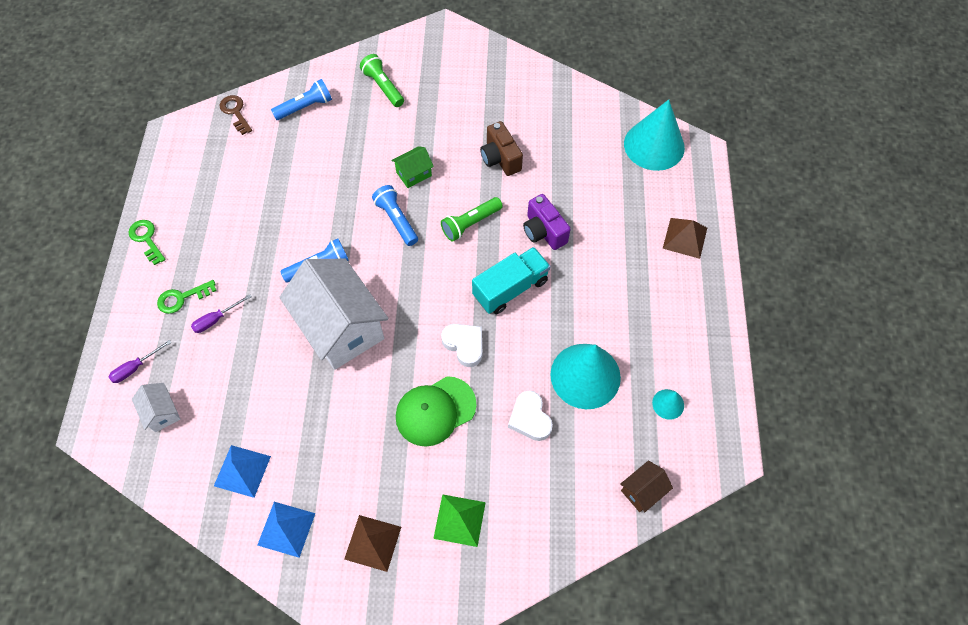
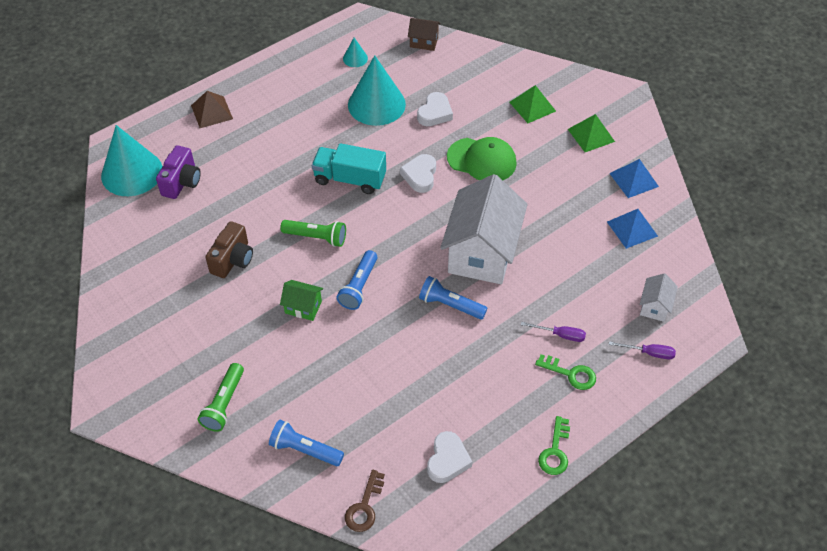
camera: 130 degrees left, 10 degrees down
(212, 175) = (447, 460): none -> white heart
(373, 543) = (591, 135): brown pyramid -> green pyramid
(543, 231) = (281, 190): purple camera -> purple camera (182, 182)

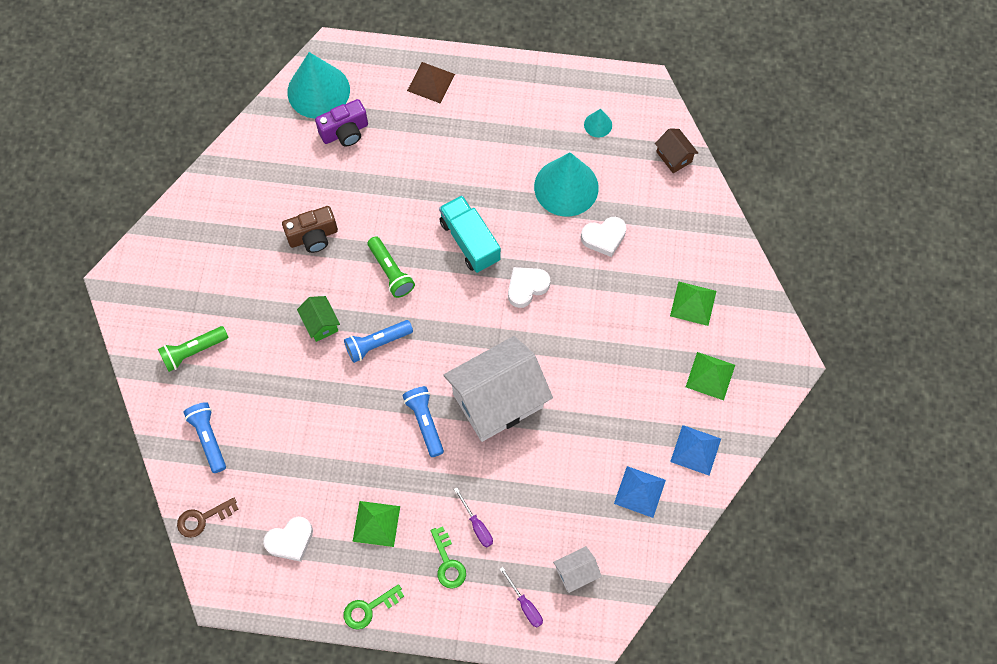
camera: 45 degrees right, 15 degrees up
(482, 160) = (591, 317): green cap -> none
(494, 394) = (376, 523): none -> green pyramid

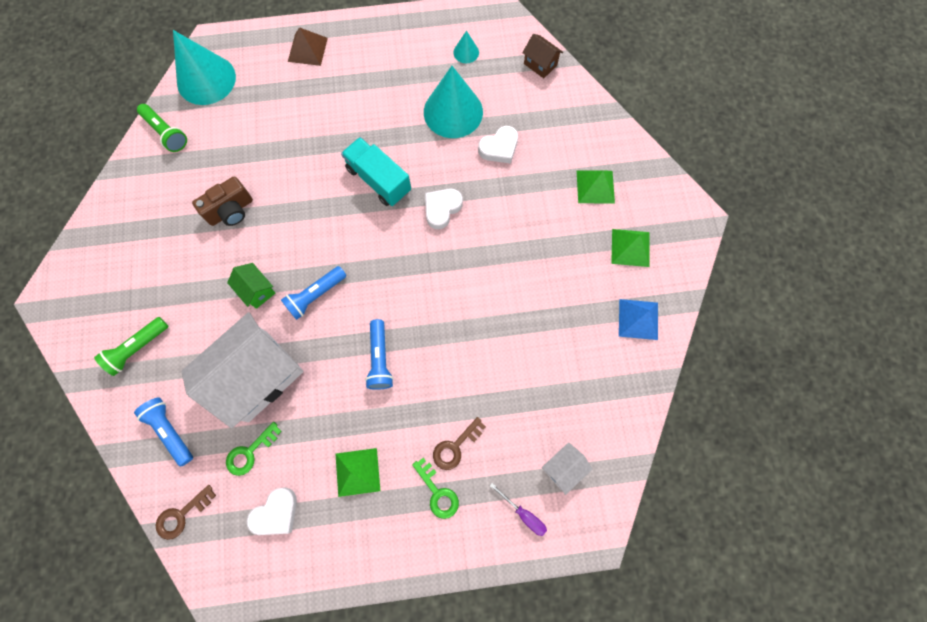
camera: 15 degrees left, 5 degrees up
(345, 132) = (239, 110): purple camera -> none
(369, 608) = (371, 562): green key -> green key (250, 452)
(391, 272) = (312, 225): green flashlight -> green flashlight (166, 133)
(425, 422) = (380, 359): blue flashlight -> blue flashlight turned 150 degrees counterclockwise
(477, 525) = (455, 446): purple screwdriver -> brown key
(498, 400) = (443, 320): white house -> white house (258, 376)
(640, 491) = (599, 372): blue pyramid -> none

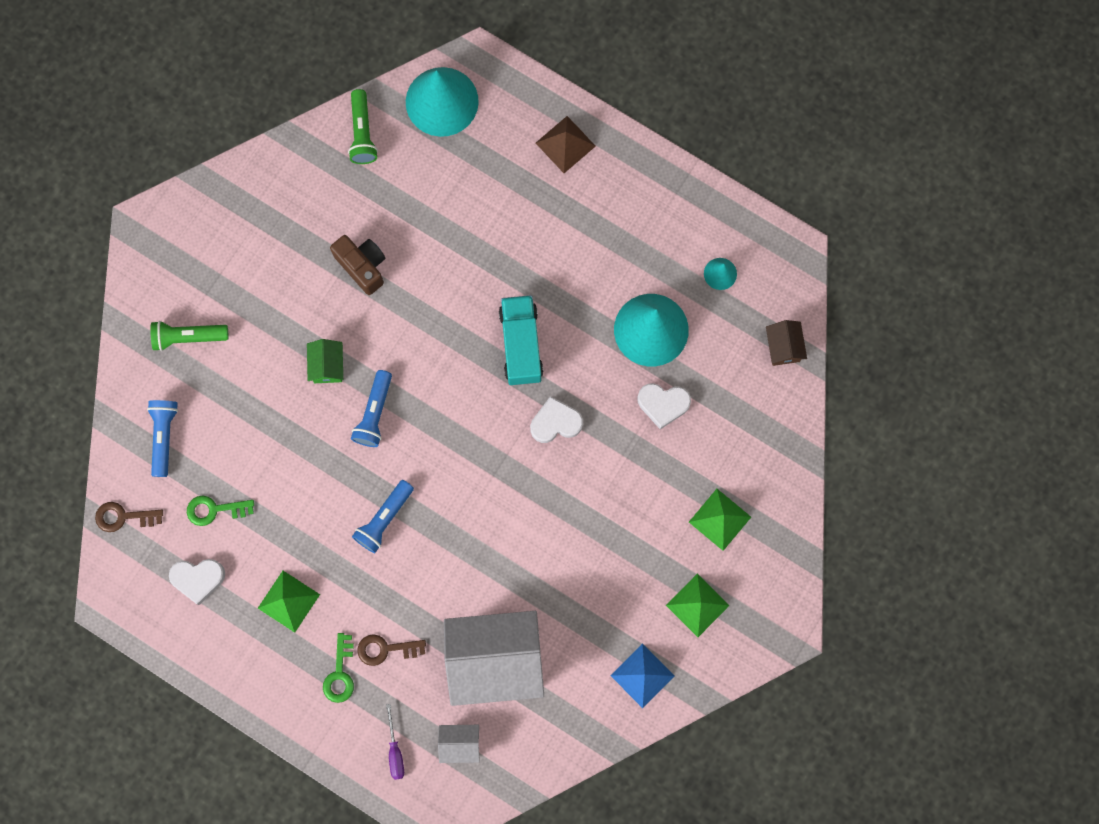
camera: 40 degrees right, 5 degrees up
(231, 211) = (362, 266): brown camera -> brown camera turned 135 degrees counterclockwise
(258, 376) = (270, 448): white house -> white house (495, 660)
(315, 295) = (374, 413): blue flashlight -> blue flashlight turned 75 degrees counterclockwise

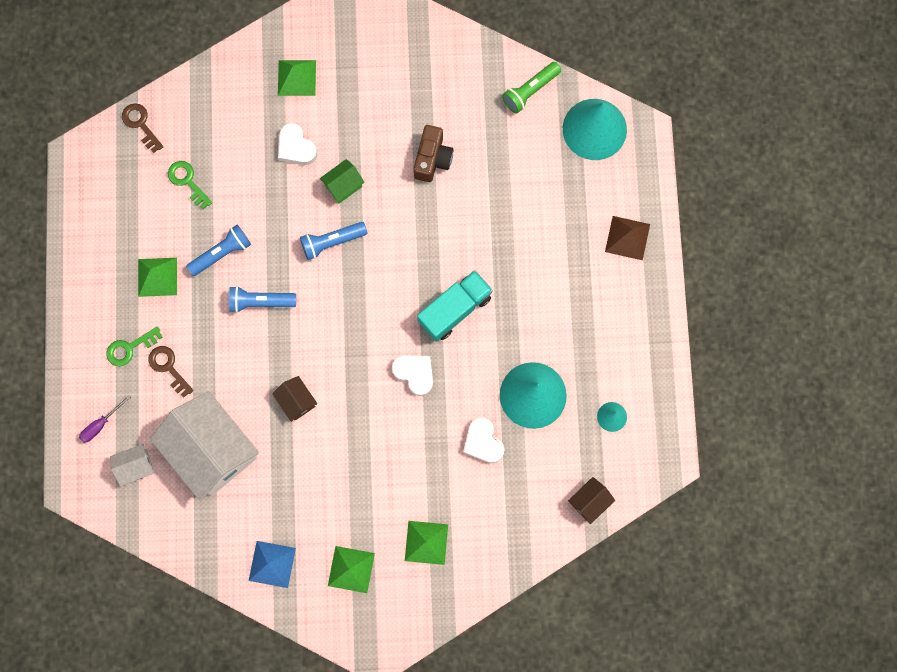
camera: 55 degrees right, 0 degrees up
(164, 436) = (215, 111): blue flashlight -> blue flashlight (222, 253)
(188, 337) = (297, 77): green flashlight -> green pyramid
(198, 579) = (131, 204): white heart -> white heart (296, 147)
(460, 743) = (136, 466): white house -> white house turned 75 degrees counterclockwise
(504, 549) = (297, 401): none -> brown house

